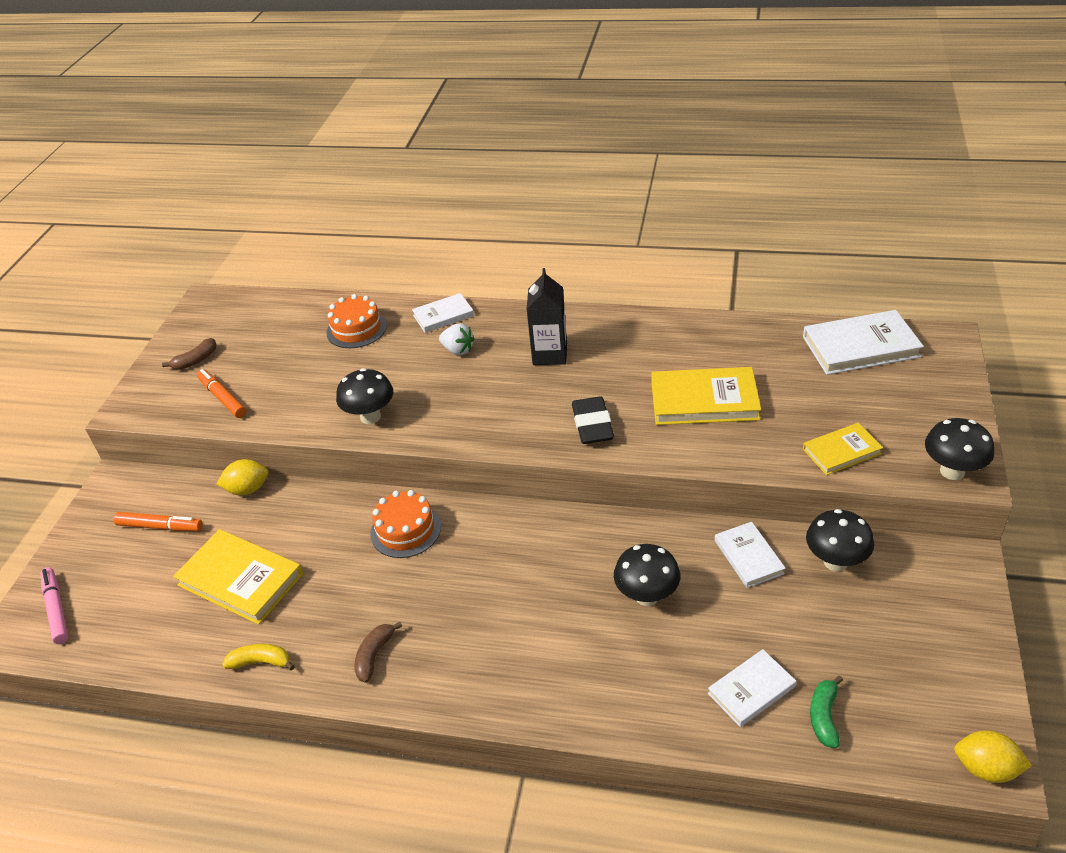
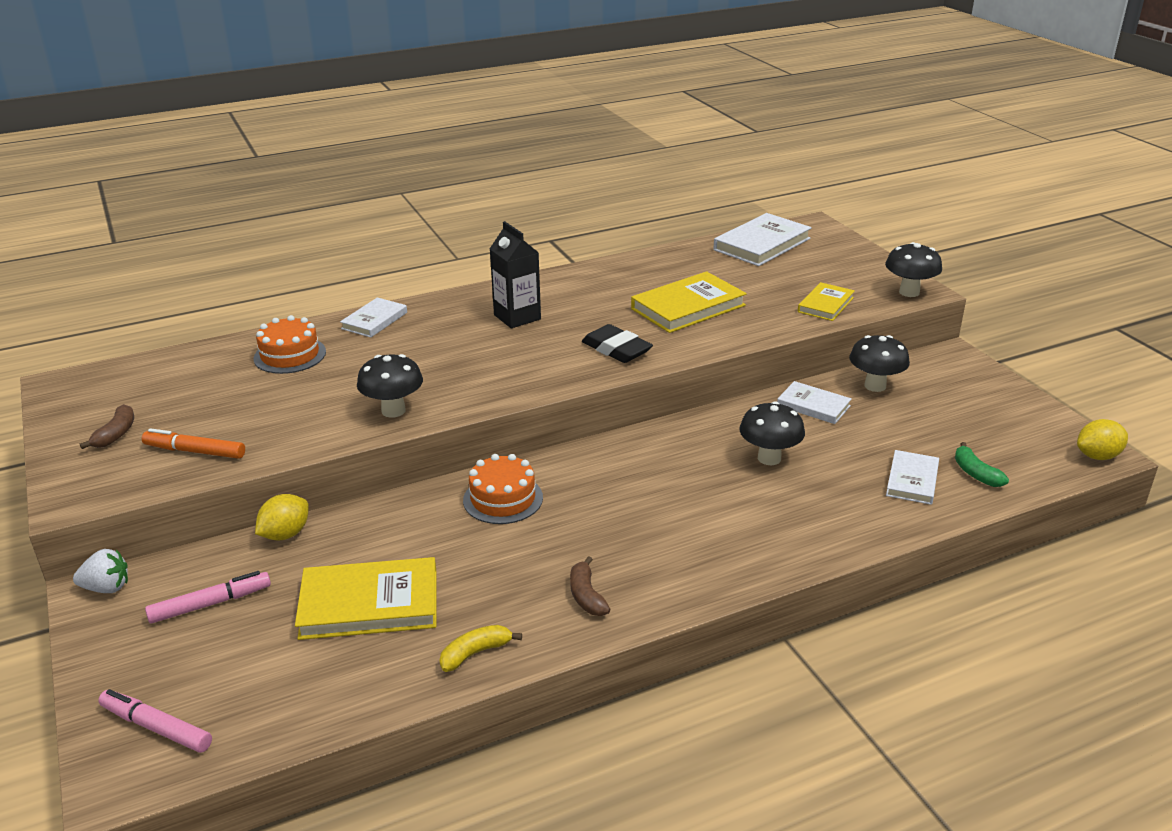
camera: 40 degrees left, 10 degrees down
(160, 527) = (210, 604): orange marker -> pink marker
(458, 350) = (423, 339): white strawberry -> white strawberry (107, 588)

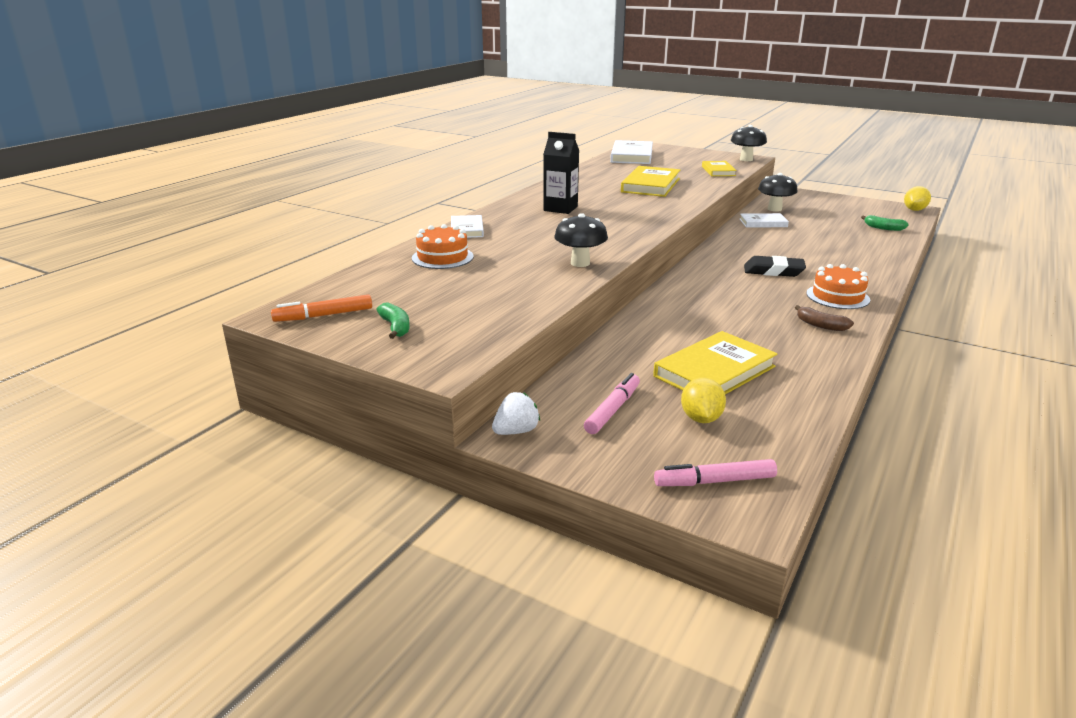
camera: 35 degrees left, 5 degrees down
(116, 434) = (395, 327): brown banana -> green banana
(195, 451) = (484, 317): orange marker -> orange marker (323, 315)
(285, 534) = (588, 360): yellow lemon -> yellow lemon (701, 418)
(475, 653) = (819, 369): yellow banana -> none
(503, 499) = (688, 302): orange cake -> orange cake (837, 296)
(616, 349) = (651, 208): black eraser -> black eraser (773, 271)
(769, 458) = (786, 247): black mushroom -> none
(912, 480) = (864, 237): white book -> none

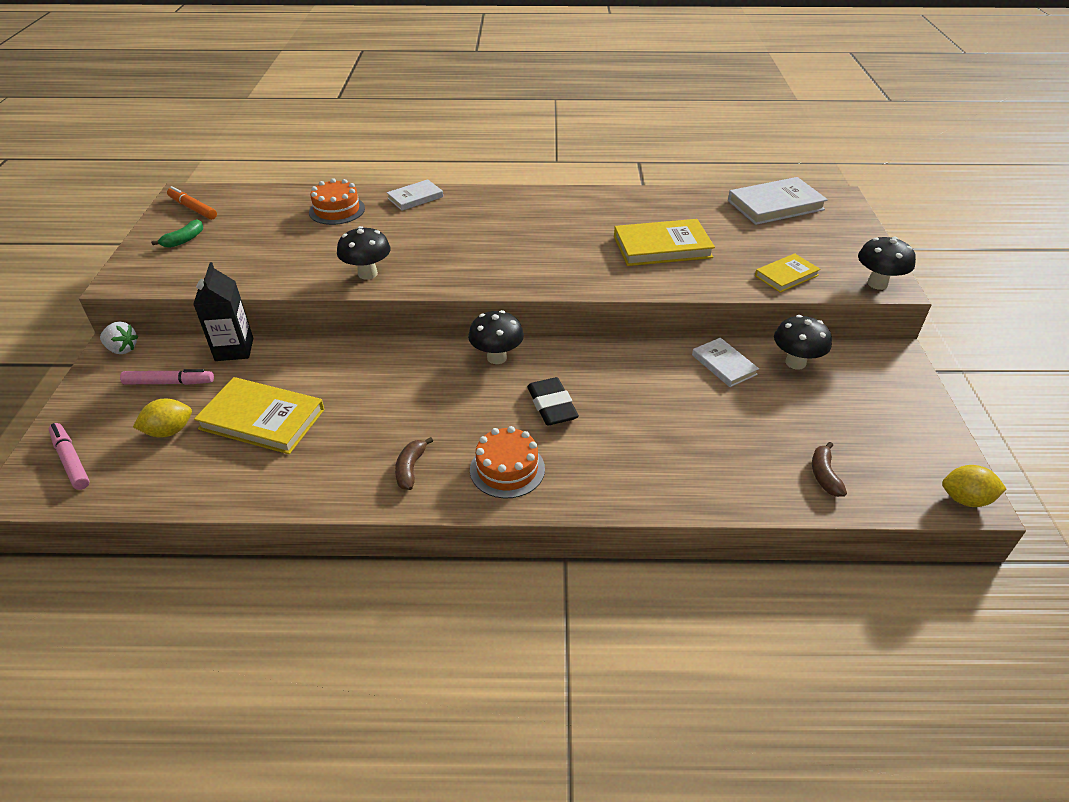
camera: 60 degrees right, 15 degrees up
(560, 208) = (519, 221): black carton -> black carton (234, 349)
(699, 275) = (497, 357): none -> black mushroom
(883, 228) = (824, 475): green banana -> brown banana

